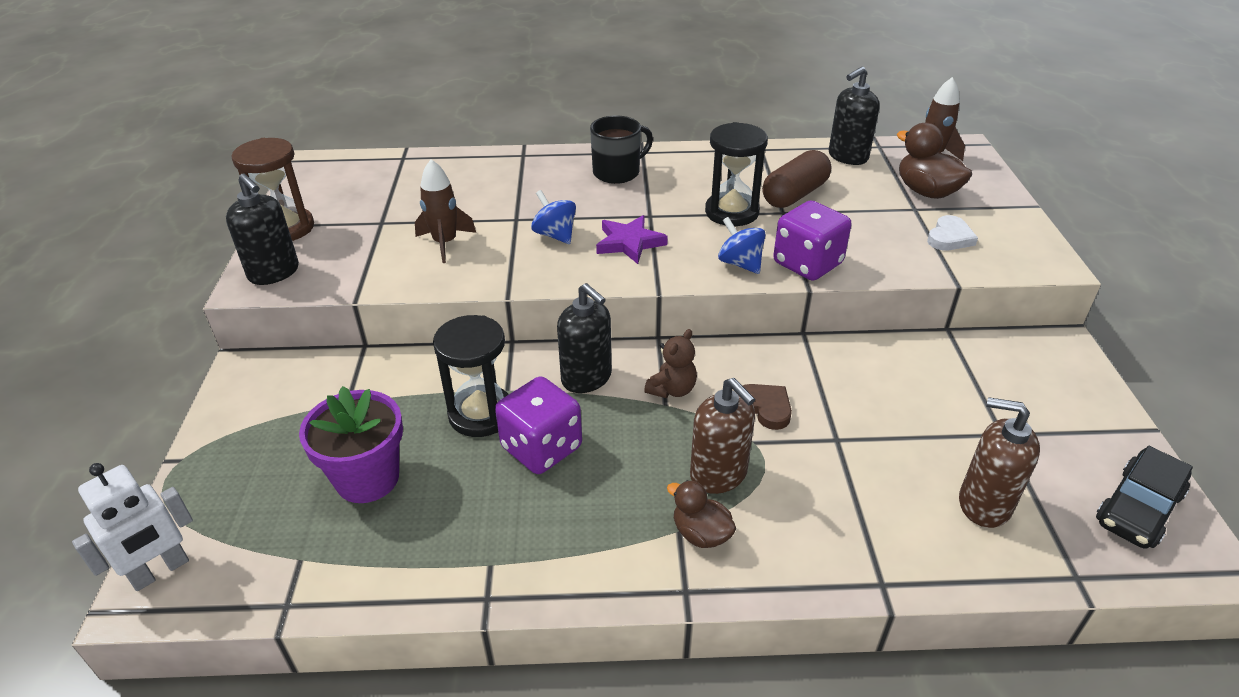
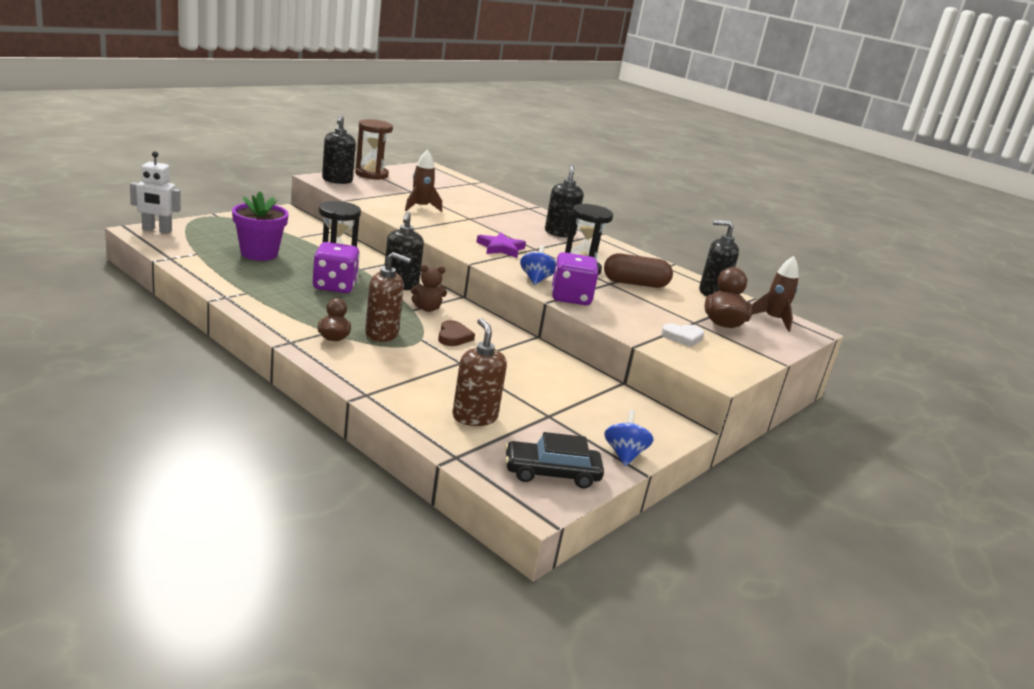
camera: 40 degrees right, 15 degrees down
(555, 235) = (473, 229): blue spinning top -> blue spinning top (624, 454)
(617, 172) = (559, 233): black mug -> black soap dispenser
(719, 475) = (382, 334): brown soap dispenser -> brown soap dispenser turned 90 degrees counterclockwise

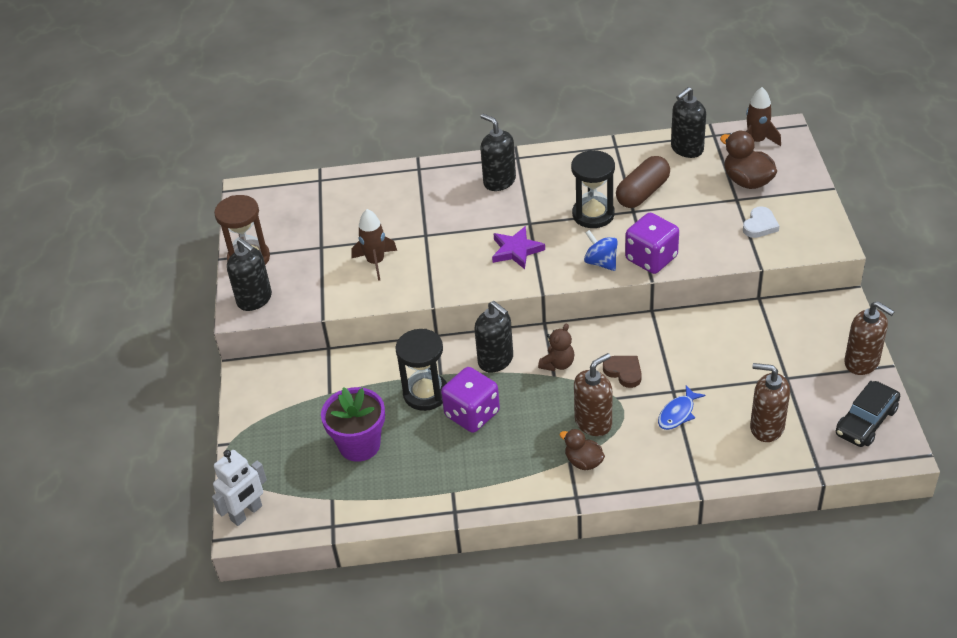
camera: 40 degrees left, 20 degrees up
(437, 369) = (678, 413): none -> blue fish
(624, 454) = (862, 362): blue spinning top -> brown soap dispenser

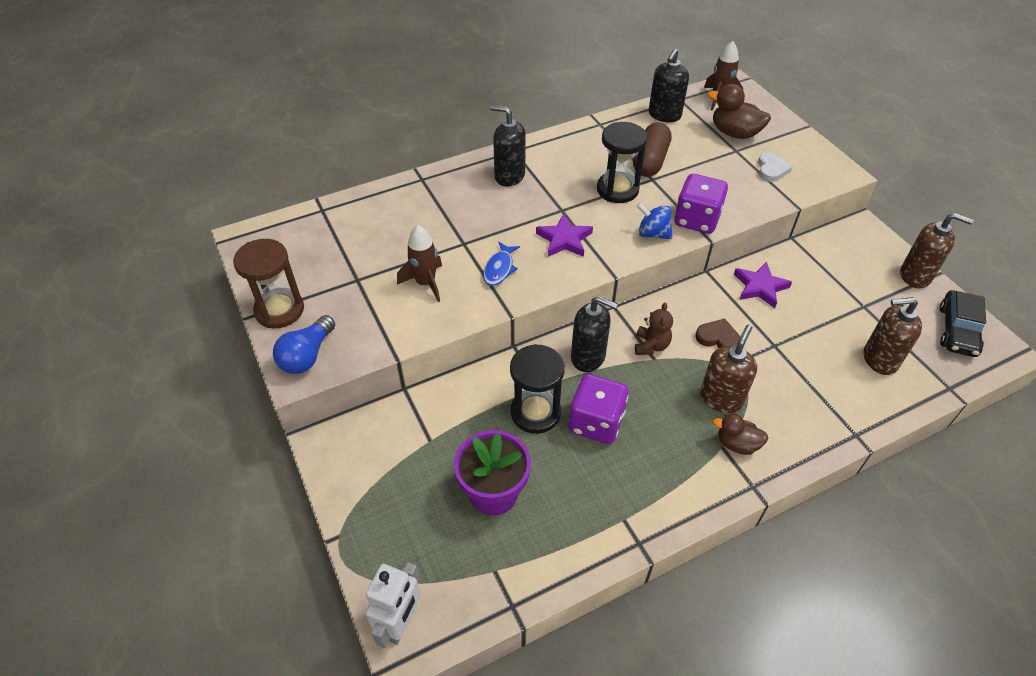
camera: 25 degrees left, 5 degrees up
(255, 299) = (307, 355): black soap dispenser -> blue light bulb
(678, 413) = (793, 367): blue fish -> blue fish (499, 269)
(694, 337) = (760, 287): none -> purple star

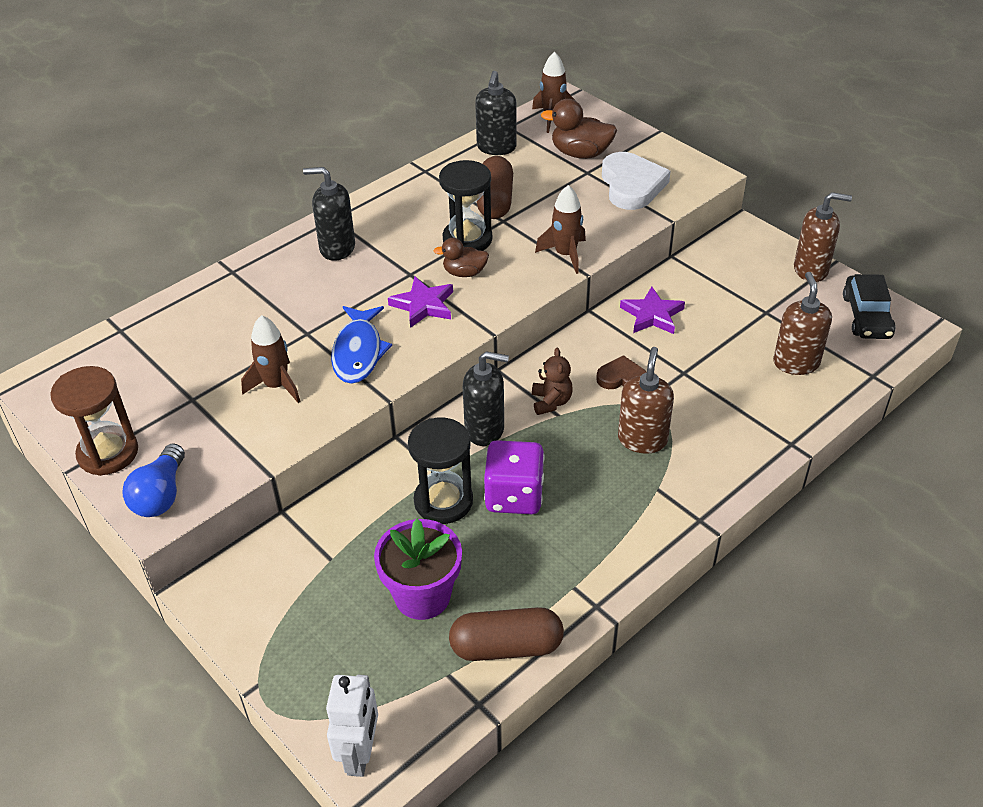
camera: 15 degrees left, 5 degrees down
(499, 269) = (358, 352): blue fish -> blue fish, size x1.56
(550, 559) = (506, 646): none -> brown capsule
(652, 233) = (521, 279): blue spinning top -> none
(696, 220) = (565, 255): purple dice -> brown rocket
(737, 444) = (672, 482): brown duck -> brown duck (464, 273)
(771, 169) = (631, 185): white heart -> white heart, size x1.78
(879, 359) = (796, 363): brown soap dispenser -> brown soap dispenser turned 105 degrees clockwise

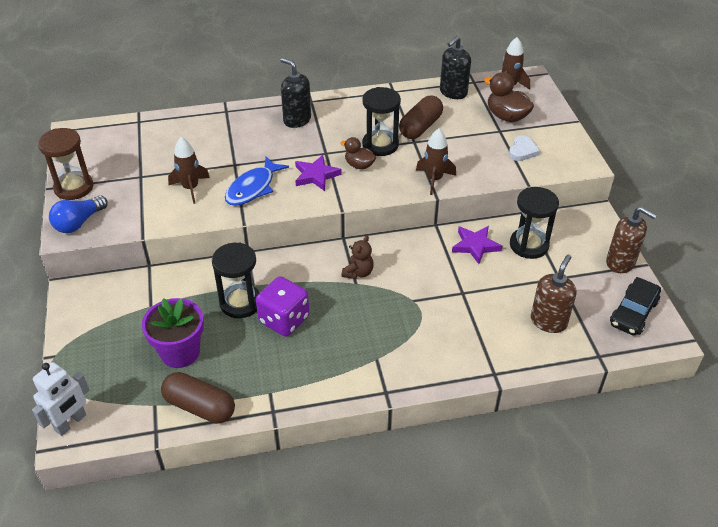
camera: 30 degrees right, 0 degrees up
(485, 429) = (302, 271): black soap dispenser -> none
(622, 378) = (417, 278): brown heart -> none
(631, 185) = (522, 151): white heart -> white heart, size x0.56
(642, 439) = (395, 323): brown soap dispenser -> none
(706, 290) = (529, 245): none -> black hourglass

